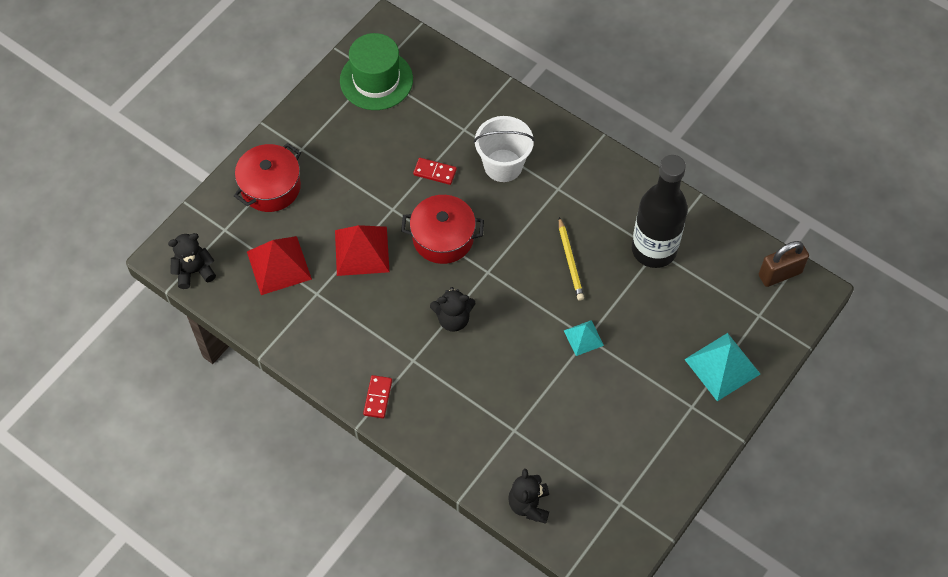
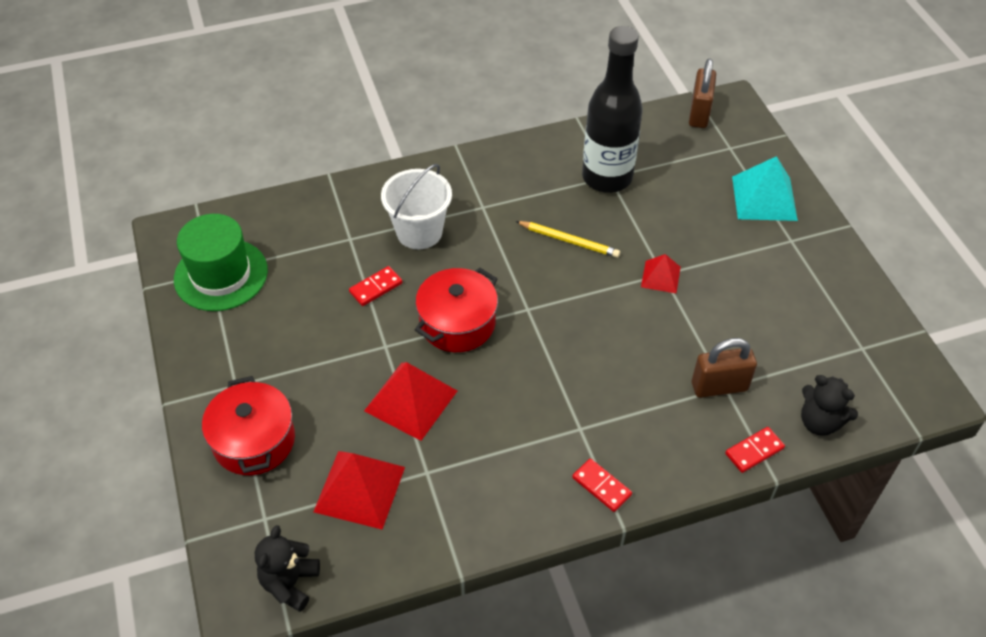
camera: 55 degrees left, 10 degrees down
(453, 319) = (558, 366): black teddy bear -> none
(473, 475) = (754, 451): none -> red domino
(512, 426) = (719, 386): none -> brown padlock
(583, 338) = (660, 276): turquoise pyramid -> red pyramid

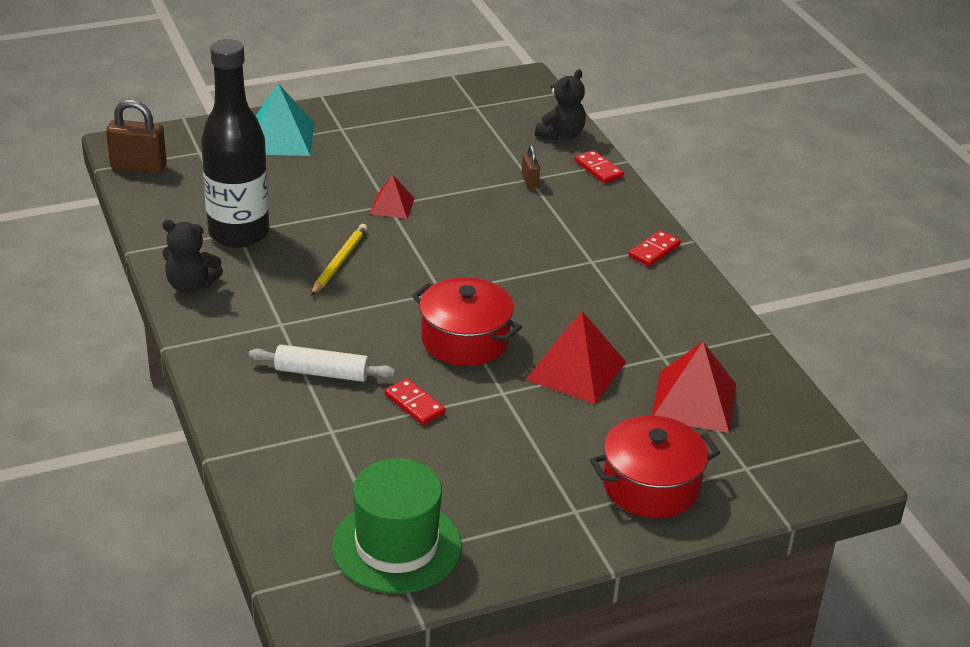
camera: 95 degrees left, 15 degrees down
(290, 583) = (813, 442): black teddy bear -> black teddy bear (191, 285)
(419, 232) = (322, 373): white bucket -> white rolling pin
(719, 386) = (530, 181): brown padlock -> brown padlock, size x0.54

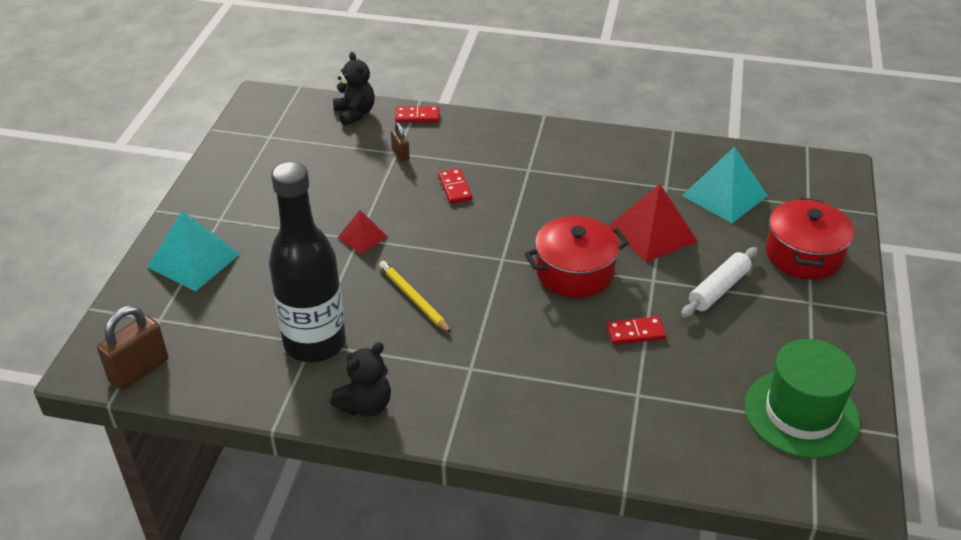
camera: 55 degrees left, 5 degrees up
(322, 373) = (557, 370): white rolling pin -> white rolling pin (718, 289)
(530, 181) = (400, 154): brown padlock -> brown padlock turned 45 degrees clockwise
(654, 251) = (541, 136): red domino -> red domino (455, 188)
(693, 401) = (724, 195): red pyramid -> turquoise pyramid

